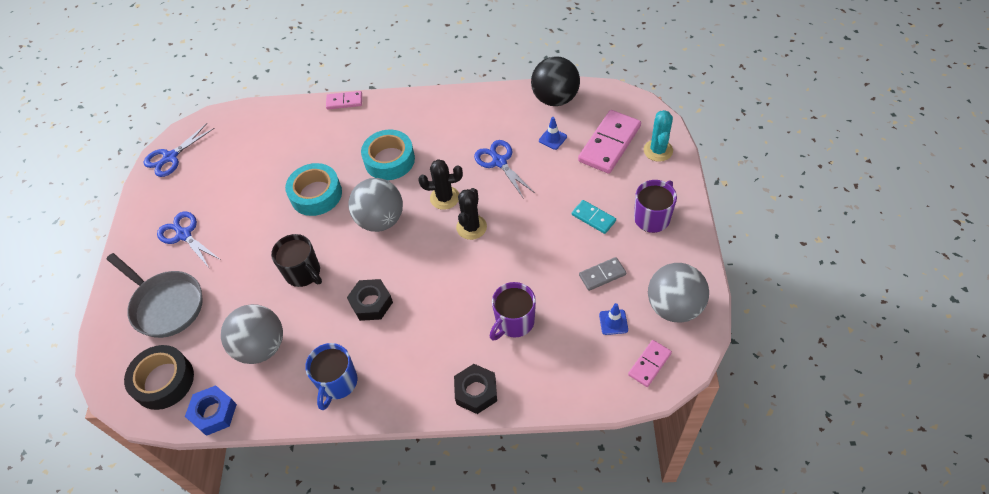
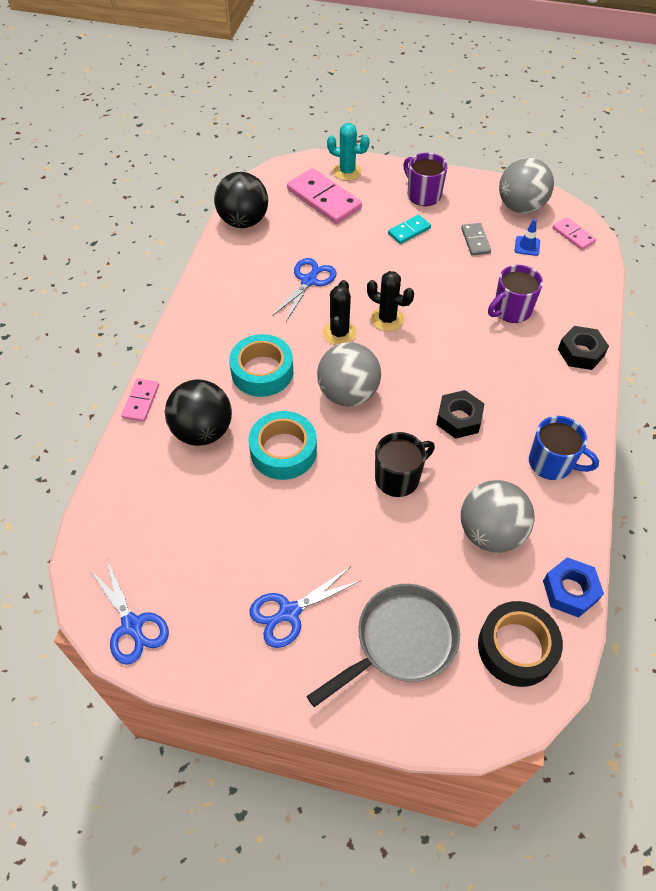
camera: 80 degrees left, 0 degrees up
(325, 143) = (202, 431): none -> black ball
(499, 161) = (309, 281): blue scissors -> blue scissors turned 135 degrees clockwise
(514, 322) = (511, 310): purple mug -> purple mug turned 90 degrees clockwise
(552, 138) = (297, 235): blue traffic cone -> none

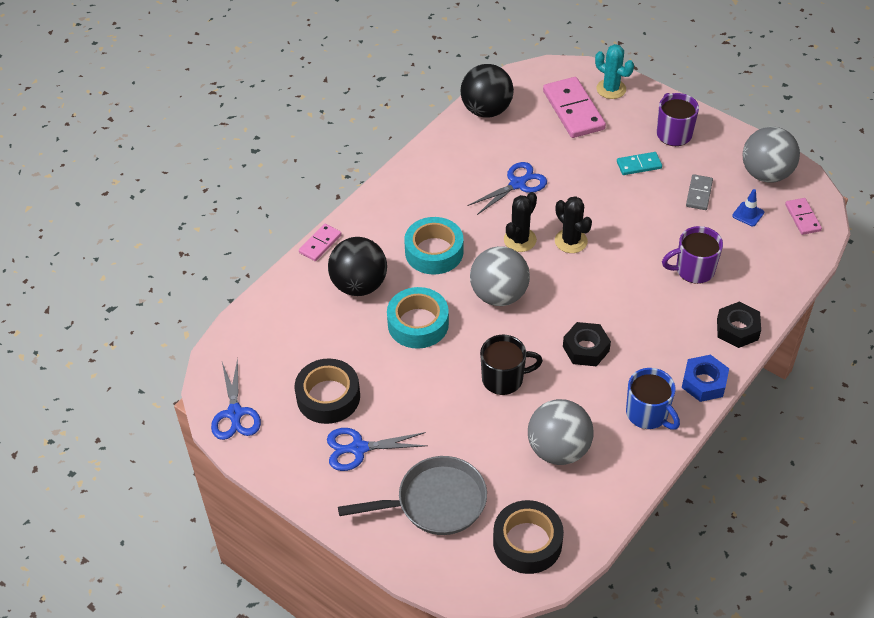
camera: 25 degrees right, 5 degrees down
(228, 566) = (328, 397): none -> black tape
(570, 591) = (599, 518): blue nut -> blue nut (704, 382)

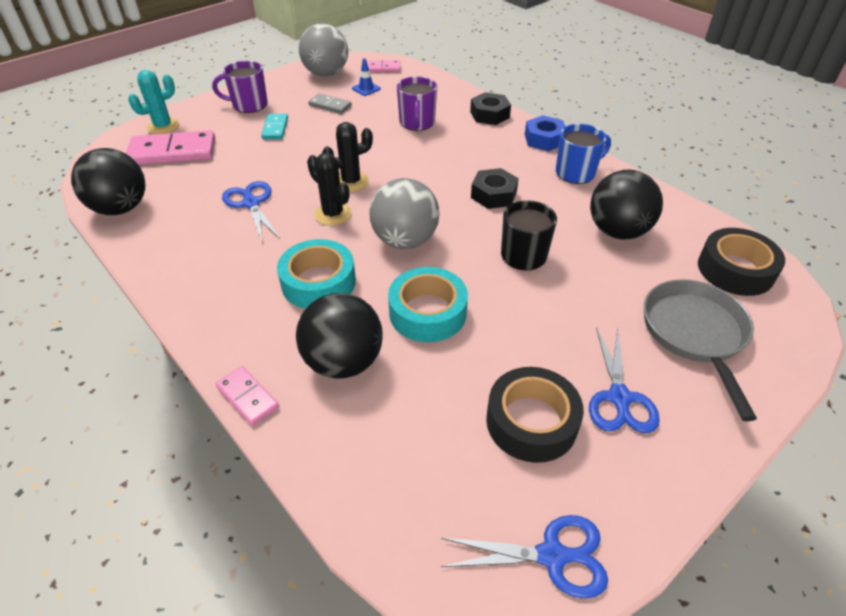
camera: 80 degrees left, 5 degrees down
(558, 449) = (617, 231): grey ball -> black ball

